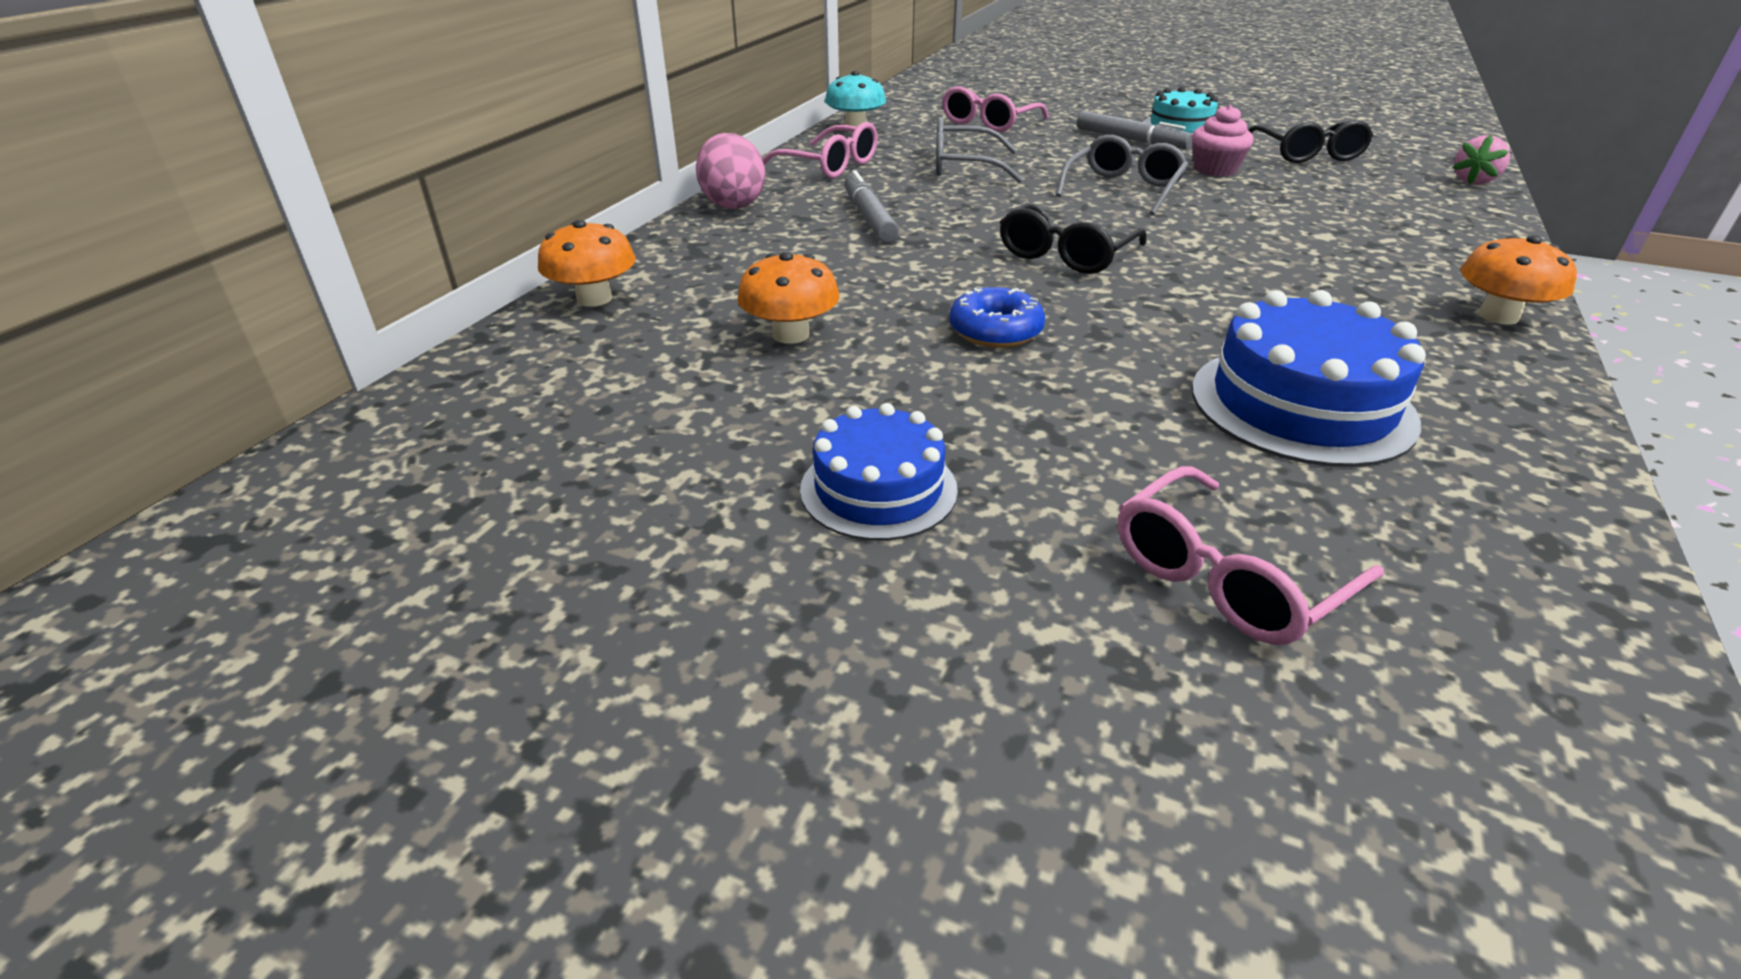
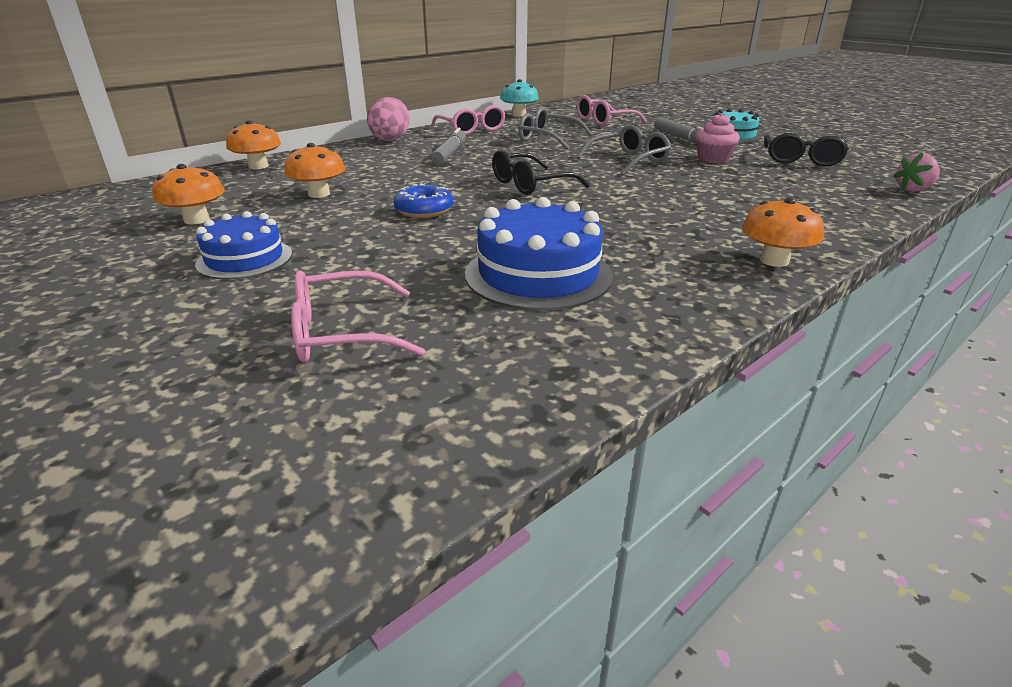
camera: 25 degrees right, 5 degrees down
(668, 433) = (196, 220): none -> orange mushroom

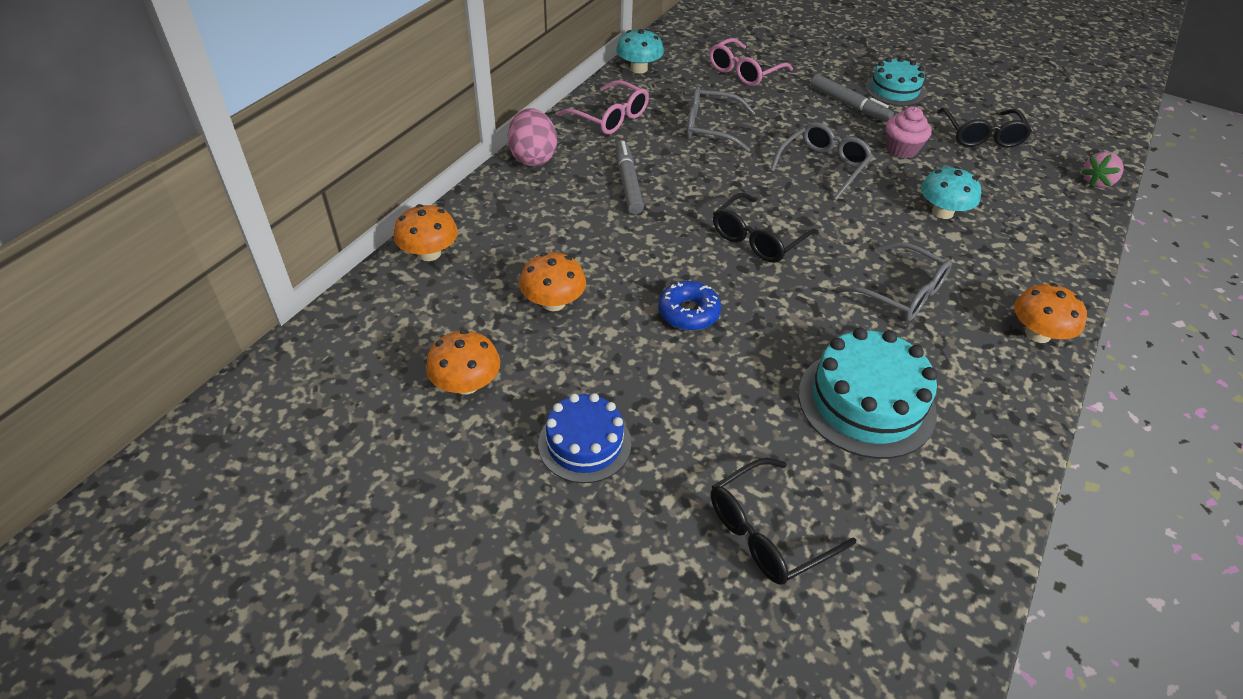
camera: 20 degrees left, 15 degrees up
(341, 333) = (767, 532): pink glasses -> black glasses
(538, 274) = (866, 402): blue cake -> turquoise cake
(641, 223) = (902, 293): none -> grey glasses
(725, 189) = (942, 212): none -> turquoise mushroom

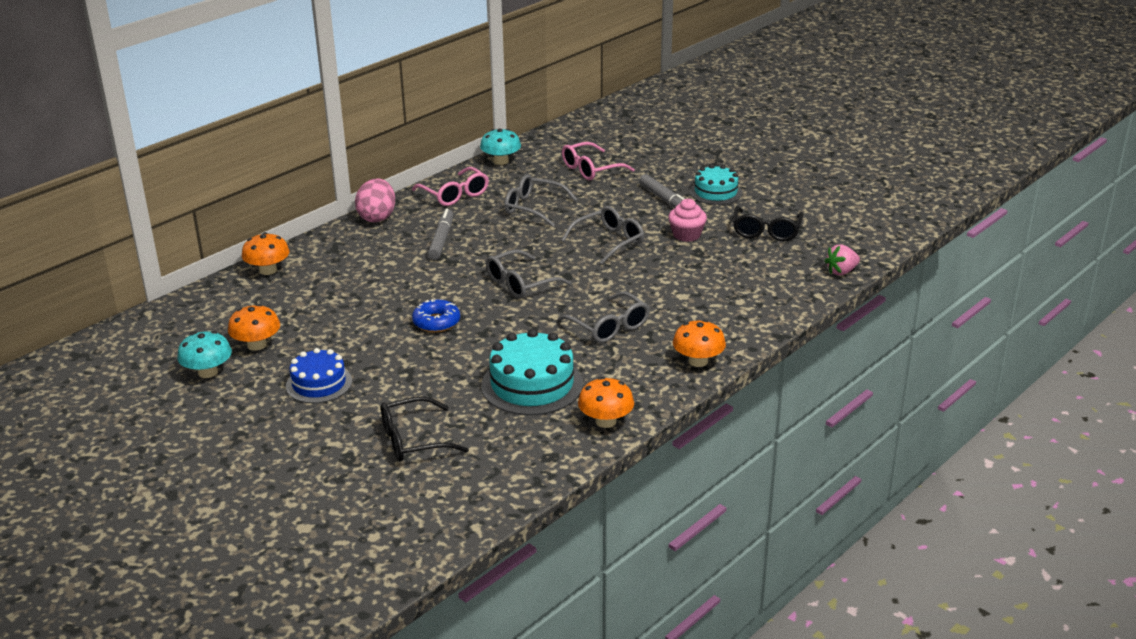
camera: 15 degrees right, 15 degrees down
(553, 302) = (341, 307): orange mushroom -> orange mushroom (606, 421)
(758, 239) = (520, 283): black glasses -> grey glasses
(942, 212) = (686, 280): turquoise mushroom -> turquoise mushroom (208, 372)

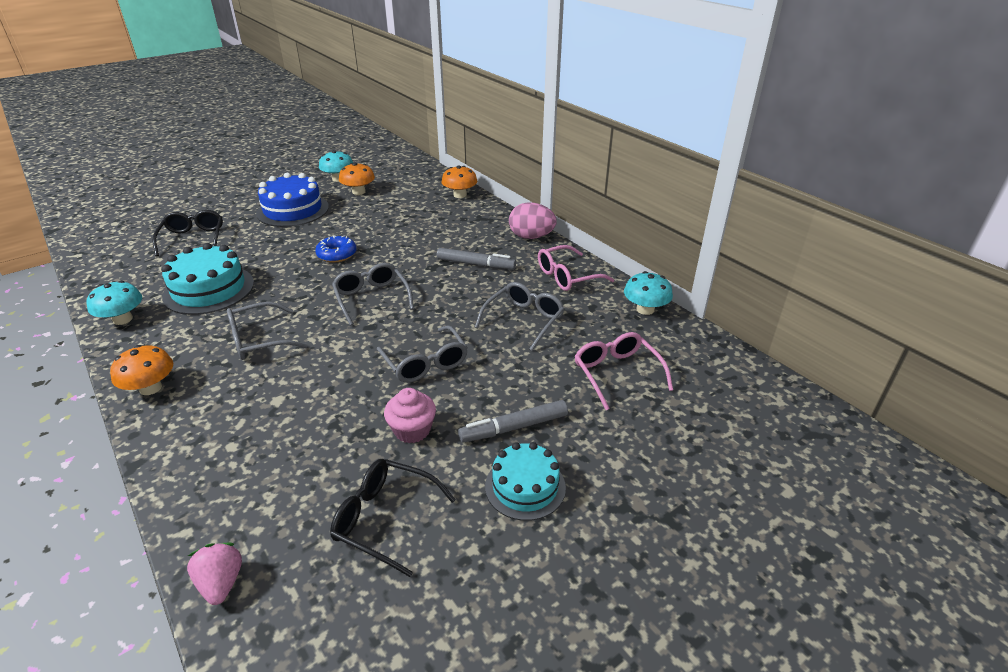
camera: 100 degrees right, 5 degrees up
(319, 384) = (293, 210): blue cake -> blue cake, size x1.54
(606, 421) = (122, 319): orange mushroom -> turquoise mushroom

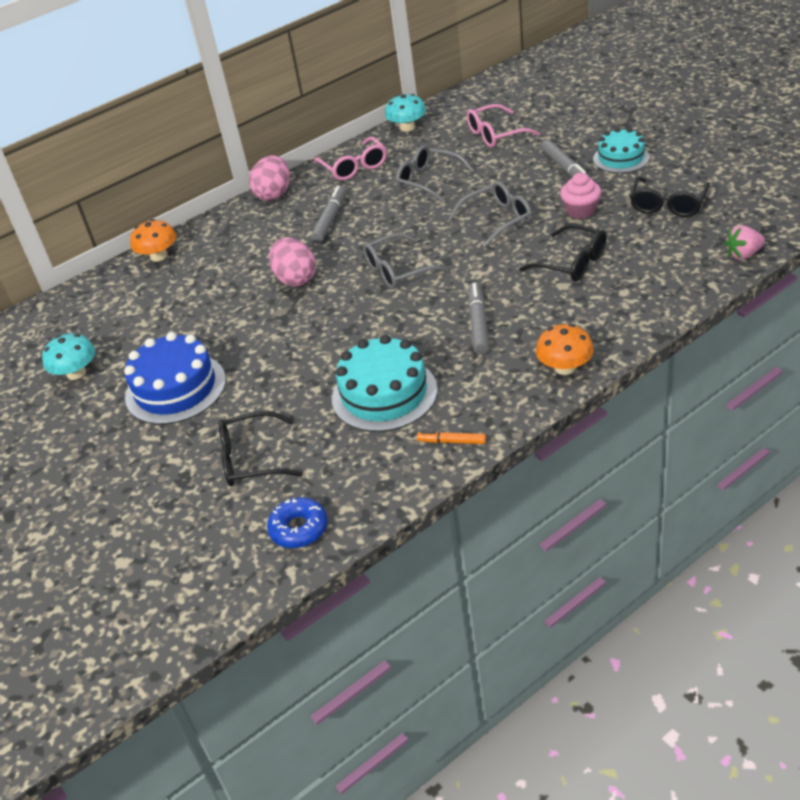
camera: 85 degrees left, 5 degrees up
(122, 319) = (452, 441): turquoise mushroom -> orange marker
(258, 340) = (478, 323): grey glasses -> grey marker
(311, 411) = (572, 263): none -> black glasses
(337, 254) = (304, 317): blue donut -> blue donut (299, 529)
(358, 192) = (128, 342): orange mushroom -> none
(392, 250) = (296, 279): none -> pink egg

